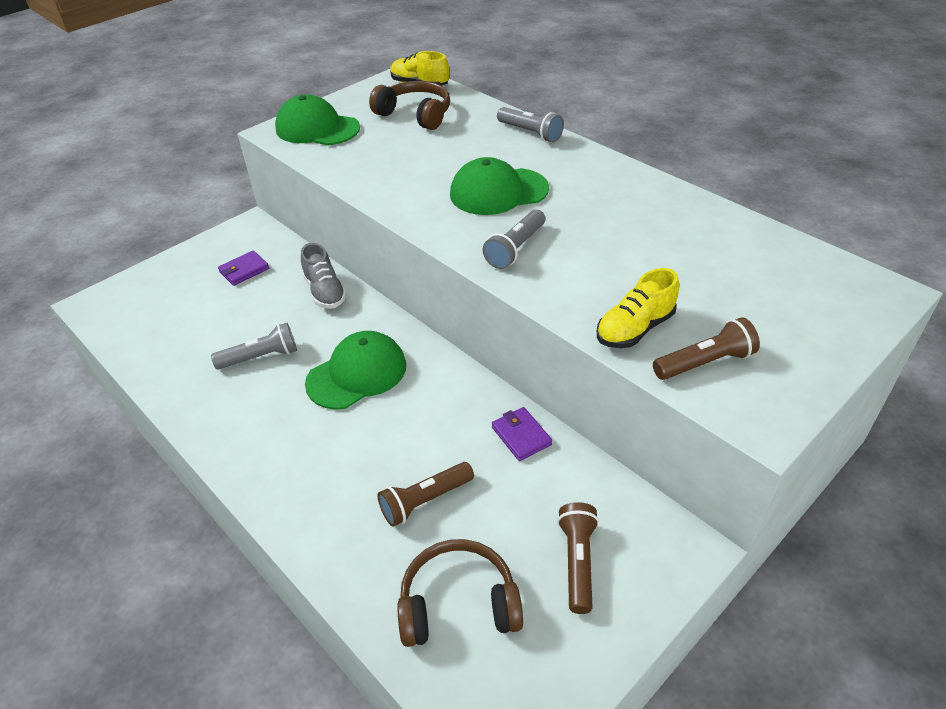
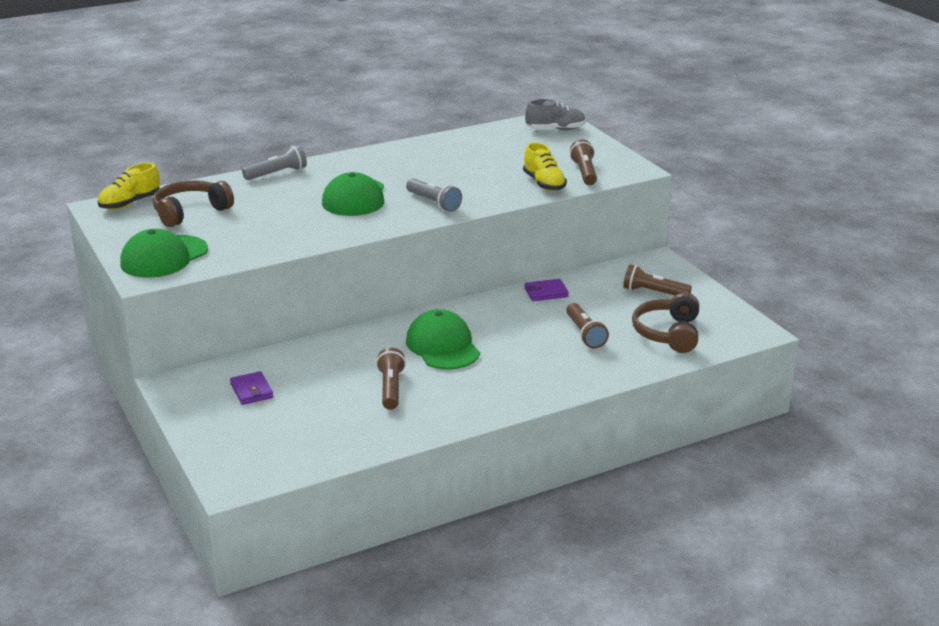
camera: 75 degrees left, 15 degrees down
(261, 357) = (391, 388): grey flashlight -> brown flashlight
(325, 292) = (323, 351): grey shoe -> grey shoe (555, 129)

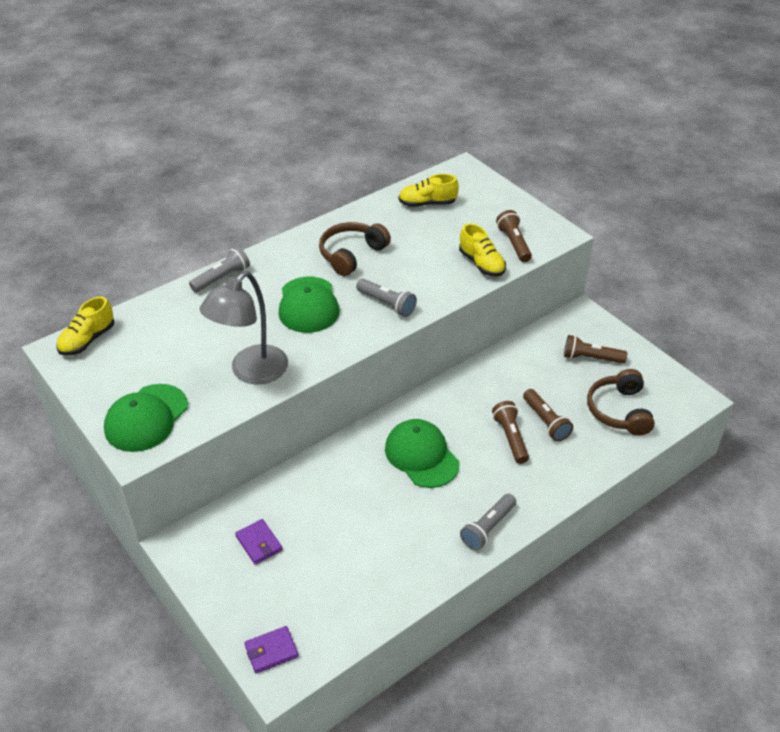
camera: 10 degrees left, 15 degrees up
(190, 212) = (152, 346): brown headphones -> brown headphones (351, 255)
(278, 236) = (251, 372): none -> grey lamp
(391, 388) = (390, 521): brown flashlight -> brown flashlight (510, 438)
(490, 404) = (488, 528): none -> grey flashlight
(506, 139) = (427, 203): none -> yellow shoe
(546, 292) = (495, 370): purple wallet -> purple wallet (271, 651)
(555, 129) = (468, 184): grey shoe -> none

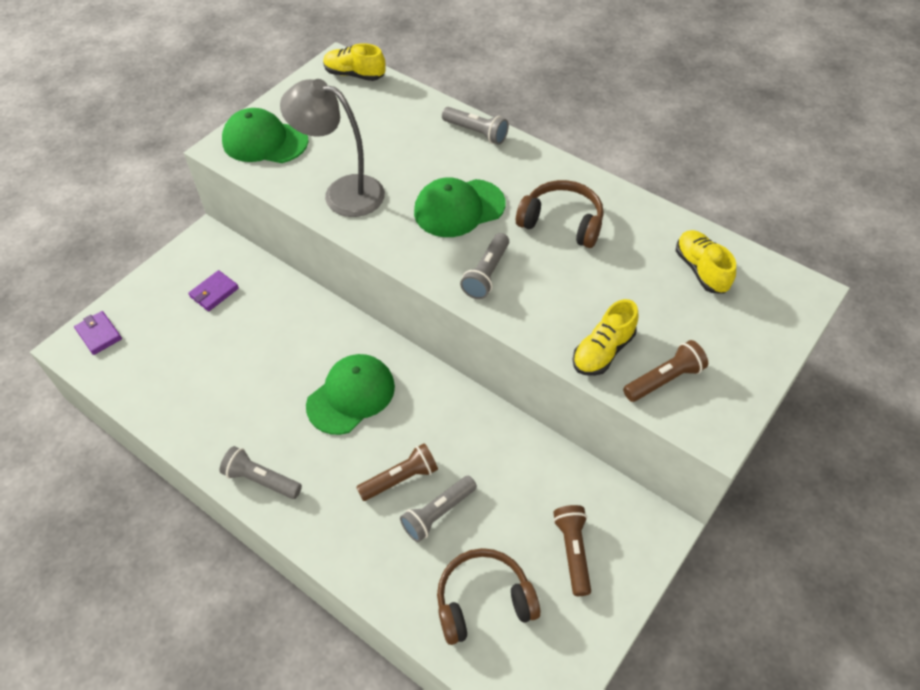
camera: 75 degrees right, 10 degrees up
(546, 421) = (438, 513): brown flashlight -> grey flashlight

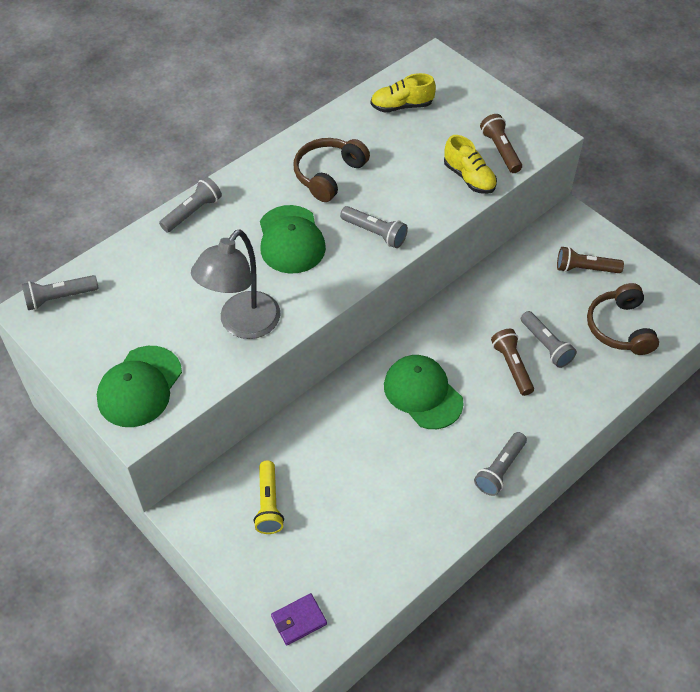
camera: 80 degrees left, 0 degrees up
(214, 292) = (269, 504): purple wallet -> yellow flashlight
(354, 75) = (59, 298): yellow shoe -> grey flashlight

